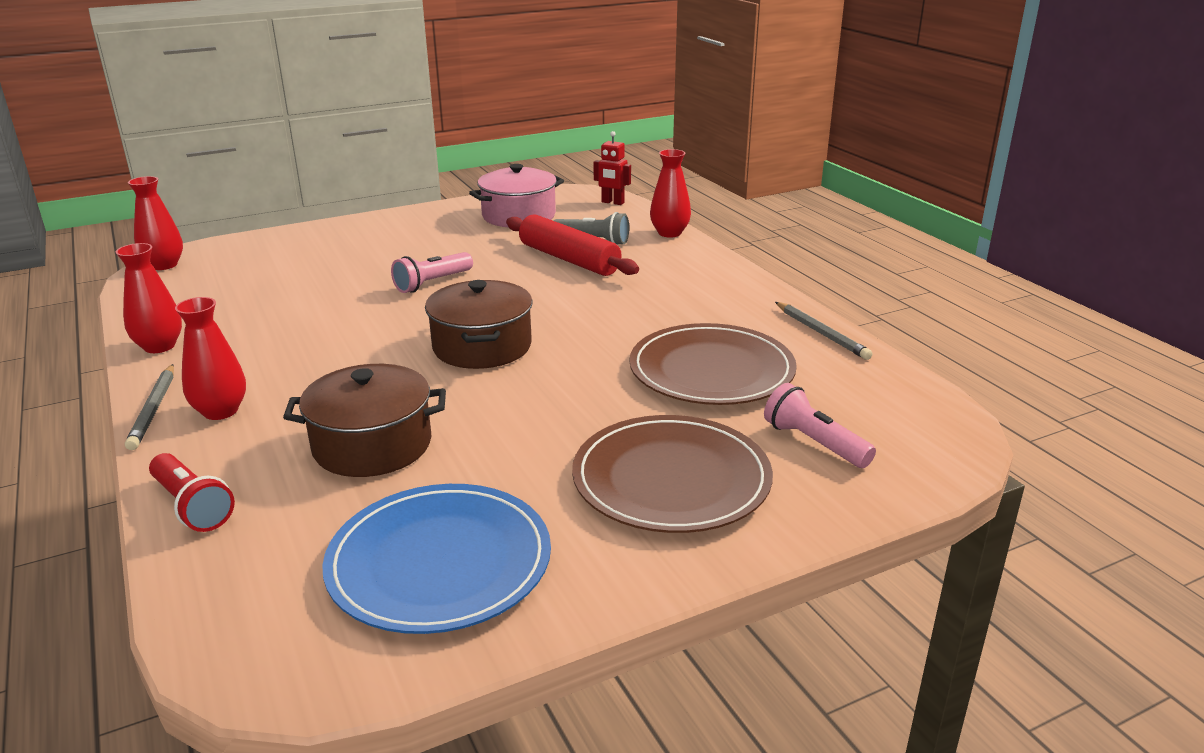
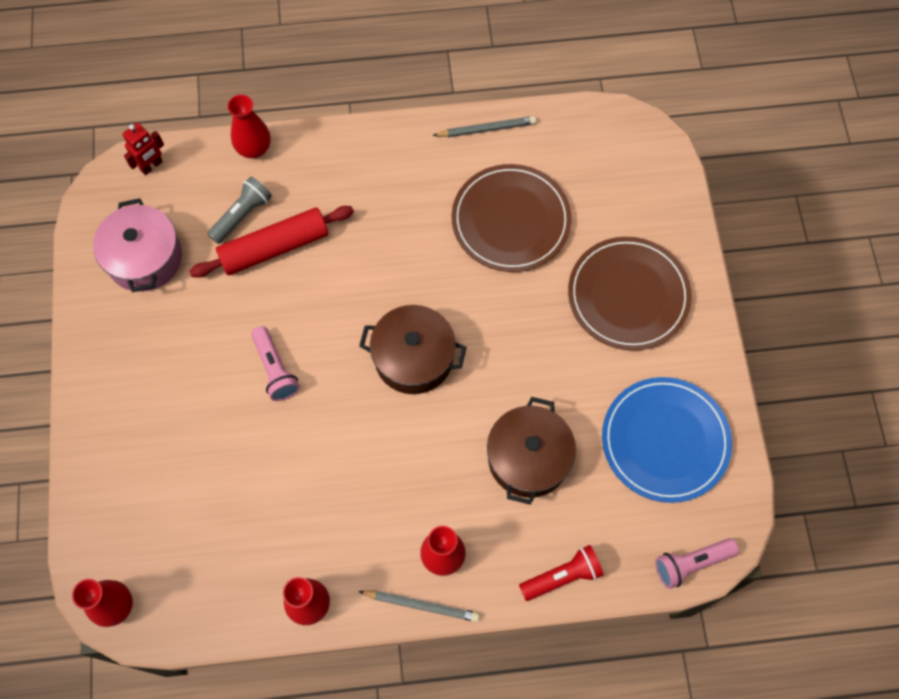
camera: 70 degrees left, 40 degrees up
(814, 443) = (618, 203): pink flashlight -> pink flashlight (691, 563)

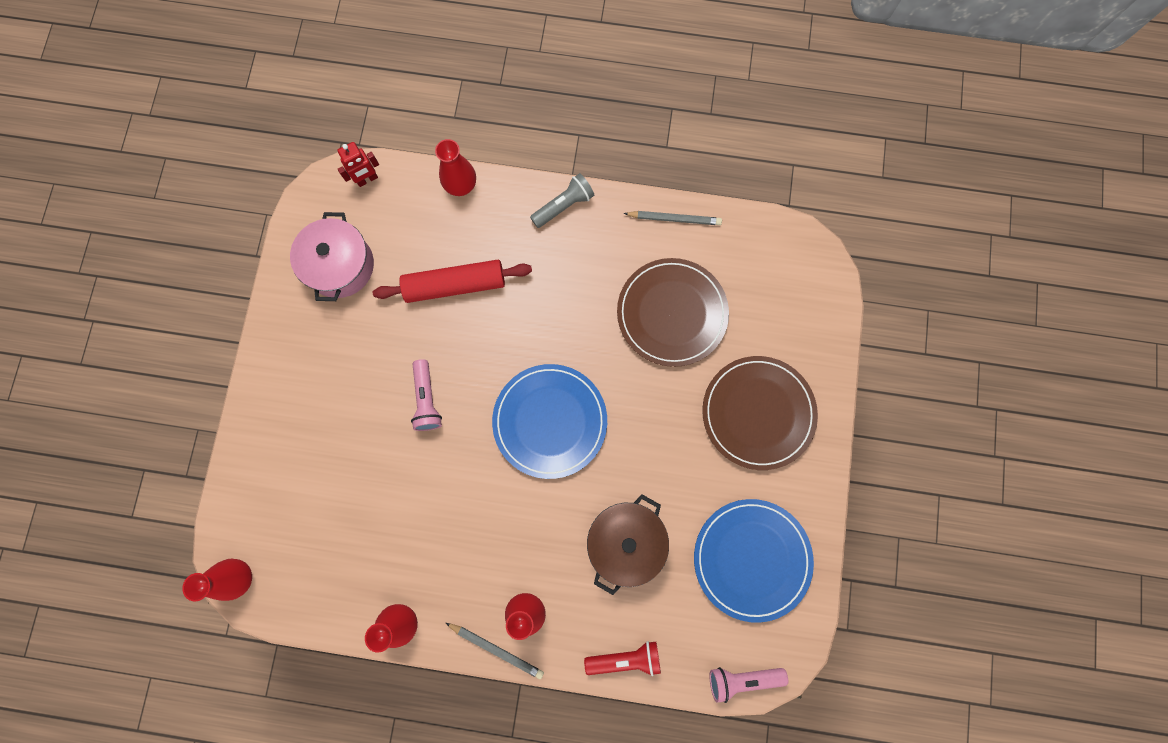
camera: 15 degrees right, 10 degrees up
(242, 215) = (435, 247): grey flashlight -> grey flashlight (564, 206)
(413, 358) = (550, 421): brown pot -> blue plate

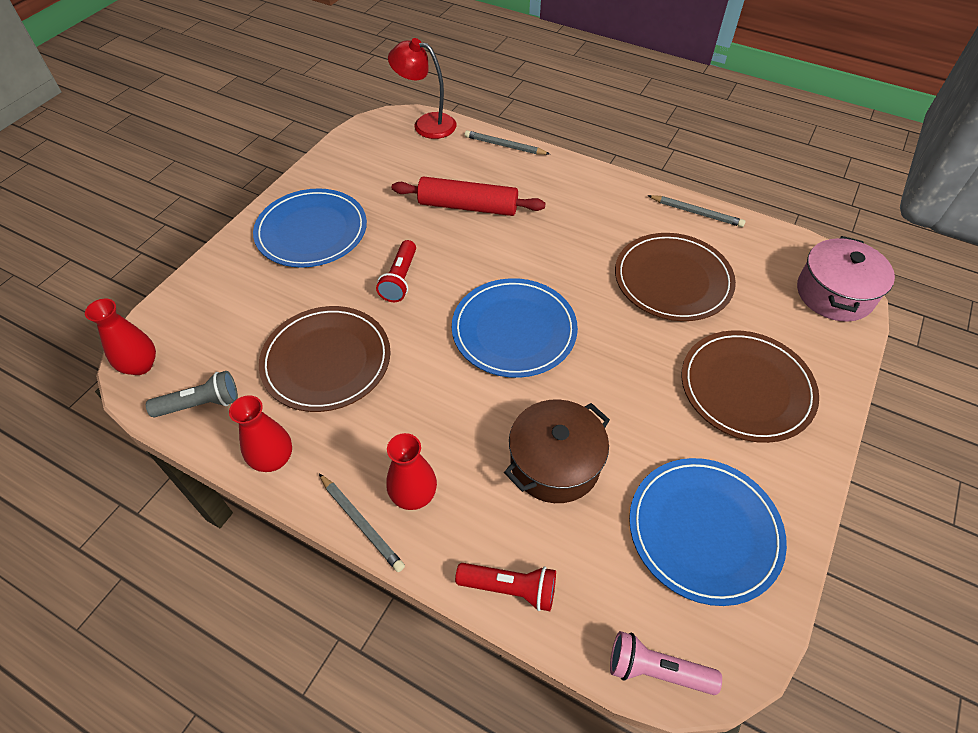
camera: 20 degrees right, 25 degrees down
(317, 370) = (311, 231): none -> blue plate
(340, 266) = (373, 169): pink pot -> pink pot (834, 294)
(367, 179) = (426, 124): red robot -> red lamp
(401, 512) = (326, 361): none -> brown plate
(427, 400) = (400, 279): pink flashlight -> red flashlight
(461, 185) = (504, 145): red vase -> grey pencil
(564, 206) = (592, 179): grey flashlight -> grey flashlight (201, 404)

